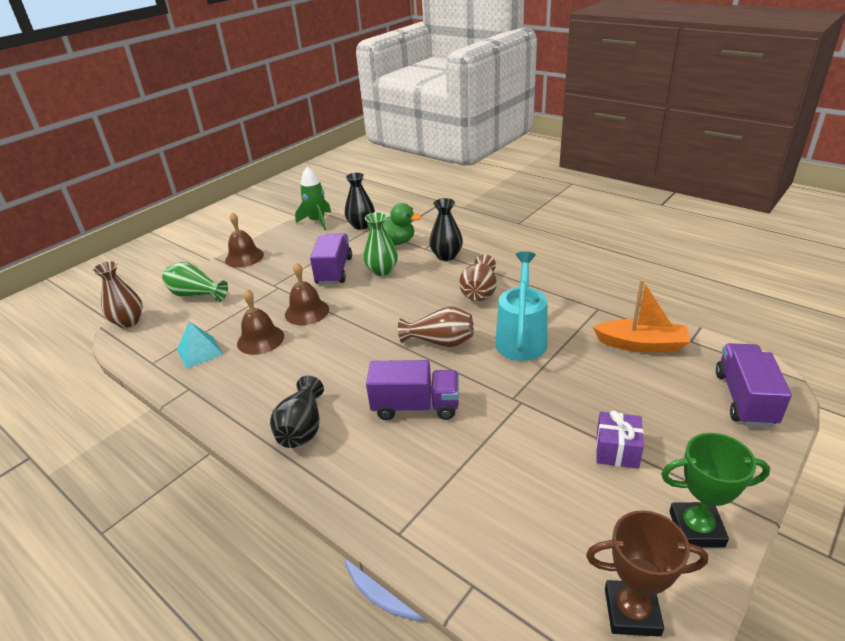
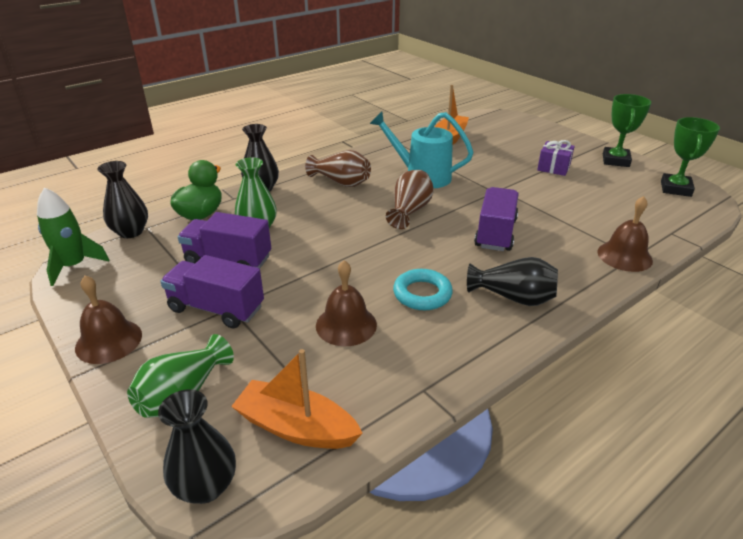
camera: 80 degrees left, 0 degrees up
(128, 321) = (205, 486): brown vase -> black vase
(164, 341) = (296, 427): none -> orange boat
(199, 352) = (345, 383): turquoise pyramid -> none
(302, 371) = (422, 294): none -> turquoise ring
(307, 311) = (307, 286): brown bell -> brown bell (624, 256)
(632, 612) = (675, 189): brown trophy -> green trophy
(744, 398) = (513, 125): purple truck -> purple truck (216, 308)

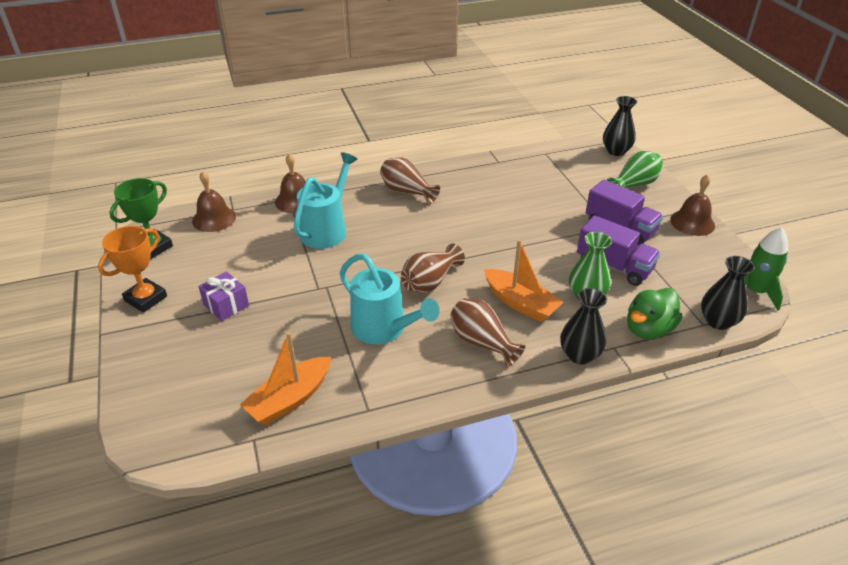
camera: 160 degrees left, 5 degrees up
(296, 427) = (571, 161): orange boat -> orange boat (520, 303)
(346, 325) = (529, 199): brown bell -> brown bell (214, 218)
(422, 294) = (467, 207): turquoise ring -> none
(495, 233) = (372, 240): purple truck -> none
(514, 298) = (407, 192): black vase -> brown vase
(551, 234) = (327, 229): none -> turquoise watering can
(615, 160) = (146, 299): green trophy -> orange trophy

